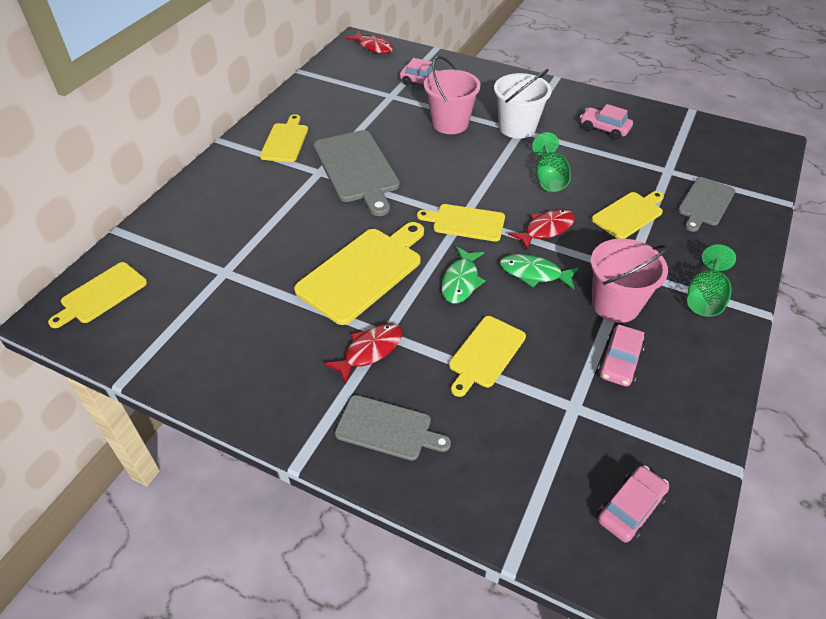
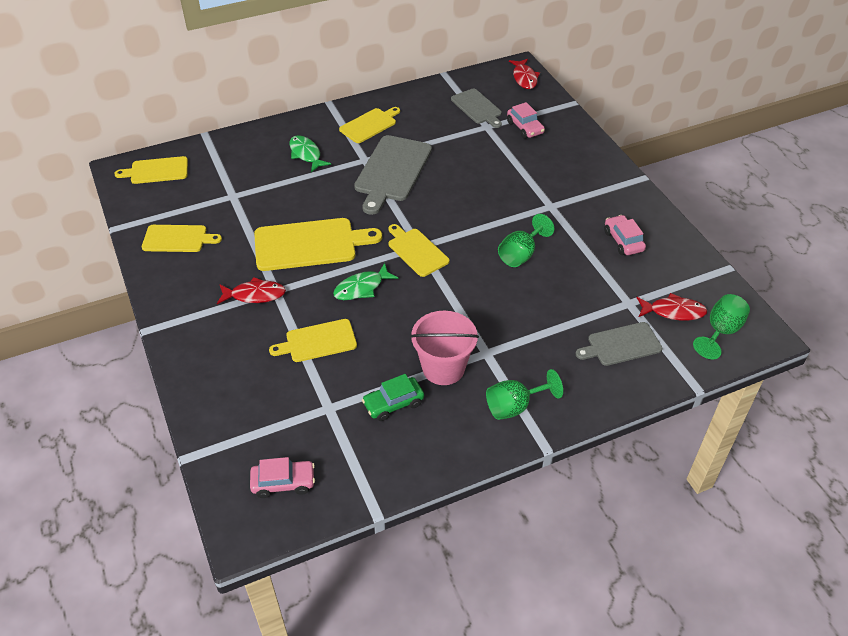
camera: 40 degrees right, 0 degrees up
(387, 429) = (211, 344): grey cutting board -> grey cutting board (477, 108)
(450, 123) = (502, 171): pink bucket -> none
(517, 127) = (551, 202): white bucket -> none
(534, 273) = (416, 313): green fish -> green fish (306, 154)
(546, 229) = (466, 289): red fish -> red fish (673, 311)
(619, 362) = (393, 403): pink car -> green car
(629, 214) = (545, 316): yellow cutting board -> yellow cutting board (177, 239)
(746, 156) = (720, 331): none -> green goblet

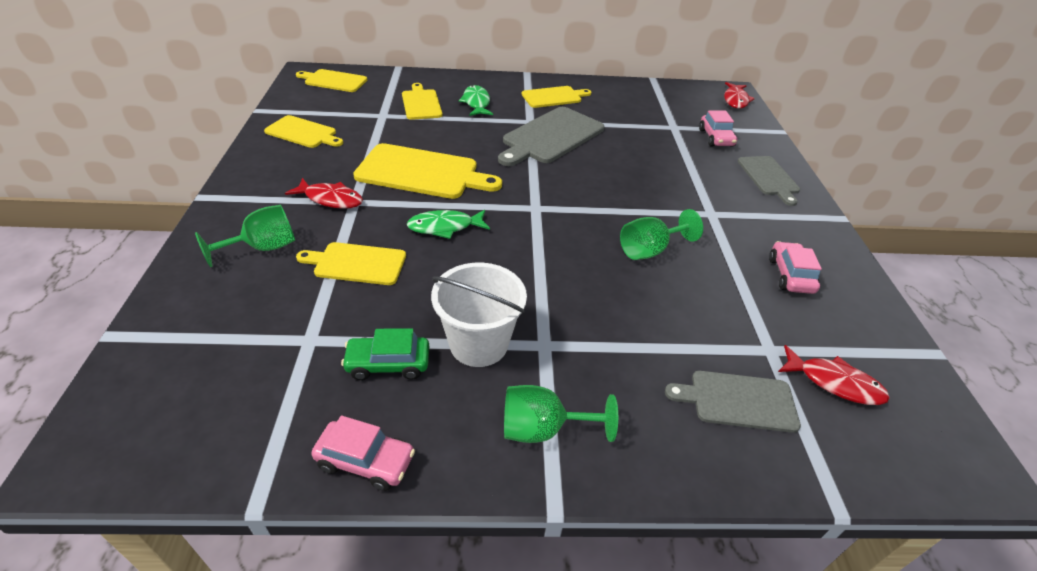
camera: 20 degrees right, 5 degrees down
(283, 483) = (181, 411): pink car -> pink car (365, 461)
(416, 251) = (529, 211): yellow cutting board -> yellow cutting board (421, 103)
(443, 368) = (478, 344): pink bucket -> white bucket
(477, 108) = (672, 110): grey cutting board -> grey cutting board (768, 177)
(720, 331) = (903, 436): green goblet -> green goblet (263, 248)

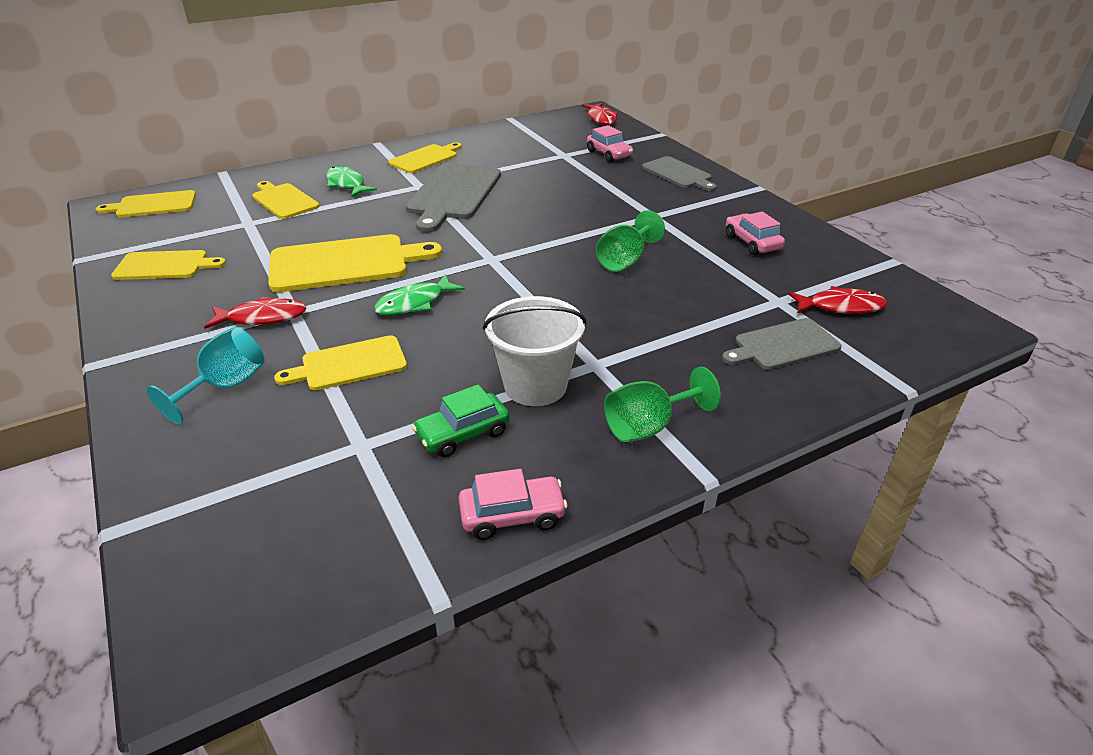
camera: 25 degrees left, 5 degrees down
(263, 248) = (225, 386): green goblet -> turquoise goblet

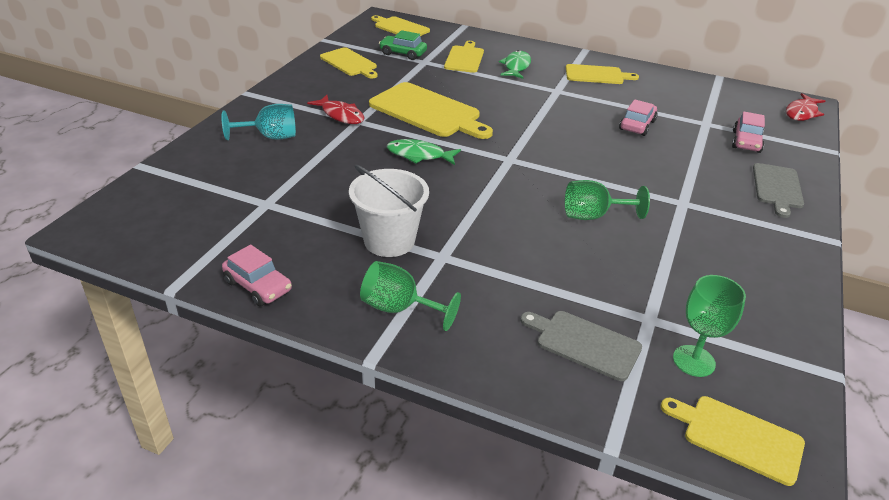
camera: 50 degrees right, 0 degrees up
(349, 364) = (332, 164): yellow cutting board -> yellow cutting board (738, 437)
(453, 194) = (567, 107): grey cutting board -> none
(462, 434) = (312, 234): green car -> green car (403, 53)
(752, 242) = (724, 271): pink car -> pink car (637, 125)
(841, 307) = (694, 361): red fish -> green goblet

